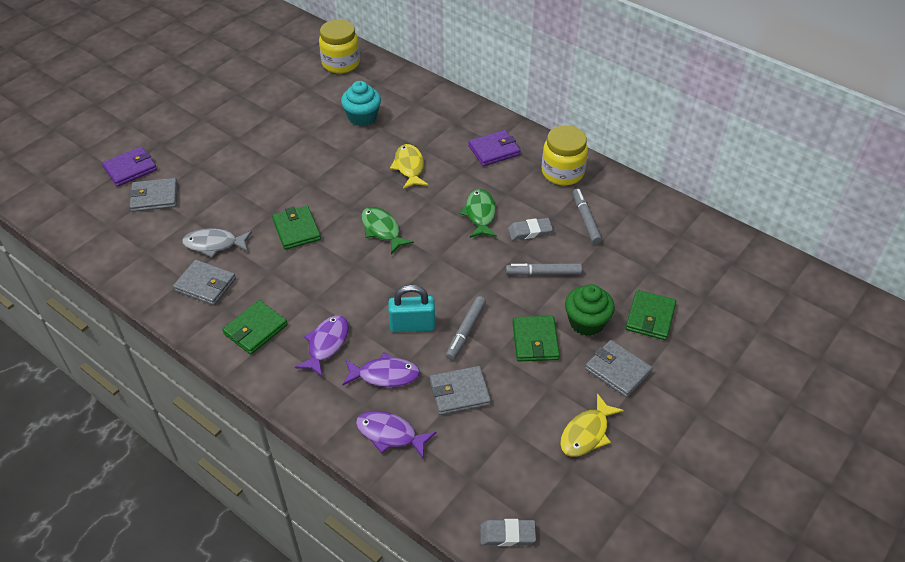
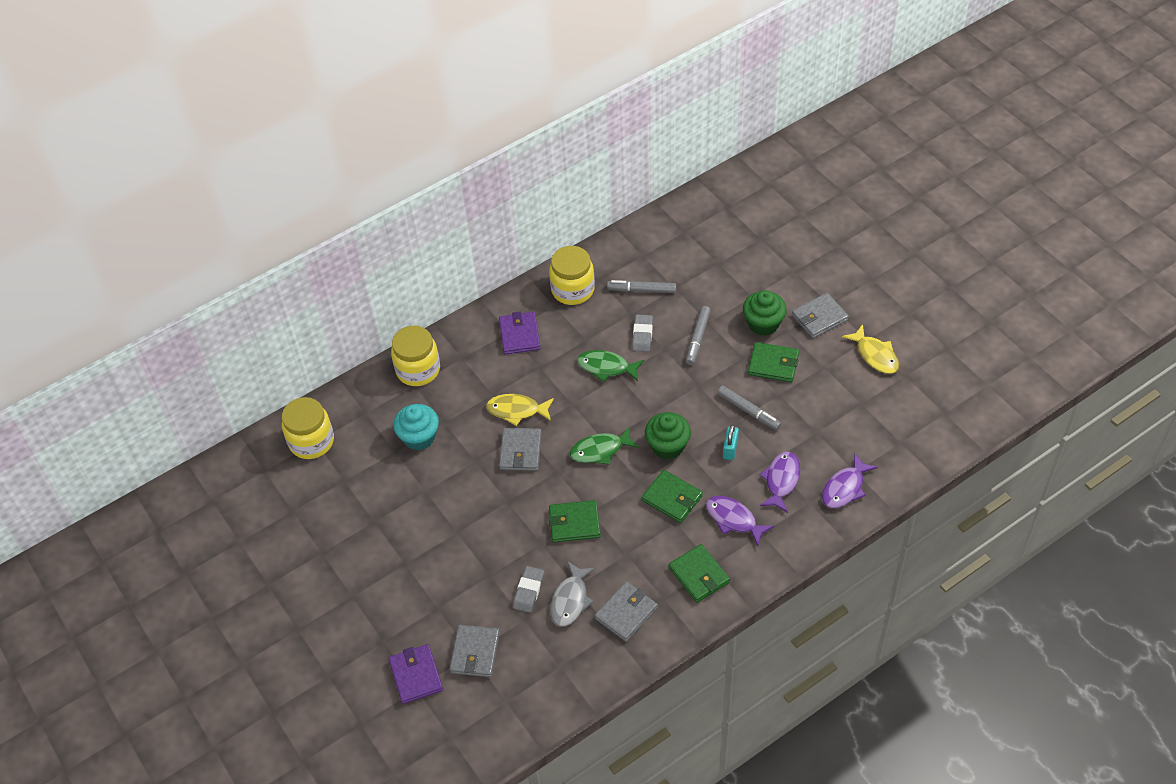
camera: 70 degrees left, 5 degrees up
(401, 276) = (667, 446): none -> green cupcake
(412, 325) = (730, 449): turquoise padlock -> turquoise padlock, size x0.65
(432, 101) = (418, 370): none -> yellow jar
(459, 392) = (814, 430): grey wallet -> grey wallet (520, 451)
(507, 534) = (954, 429): grey eraser -> grey eraser (528, 591)
(650, 317) = (770, 280): green wallet -> green wallet (672, 498)

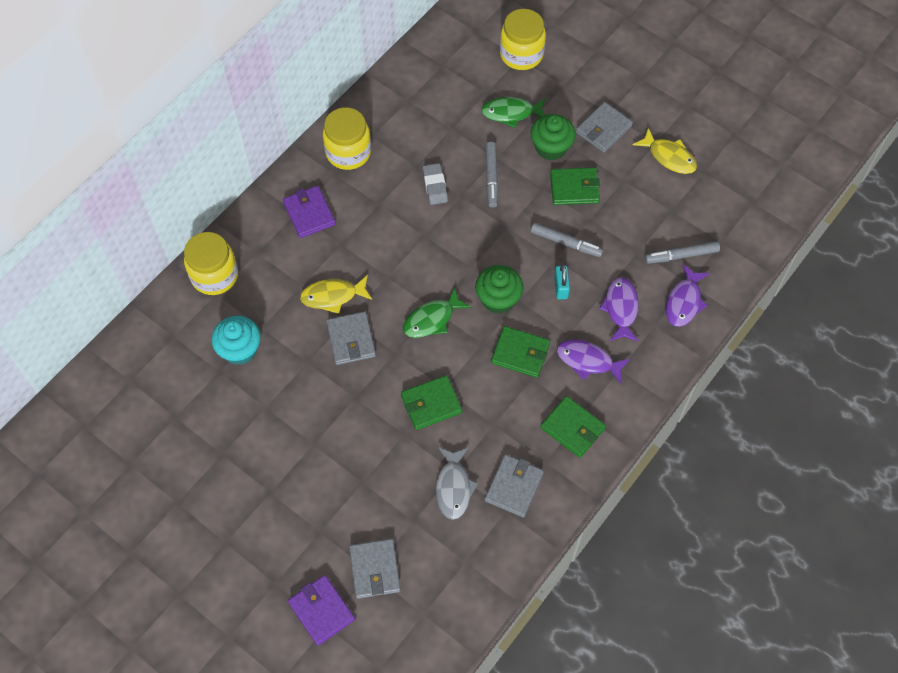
camera: 20 degrees left, 10 degrees up
(311, 441) = (126, 381): yellow jar -> yellow jar (521, 54)
(528, 591) = (408, 488): grey eraser -> none
(606, 367) = (410, 228): green fish -> green fish (511, 113)
(641, 290) = (418, 138): grey marker -> grey marker (681, 255)

